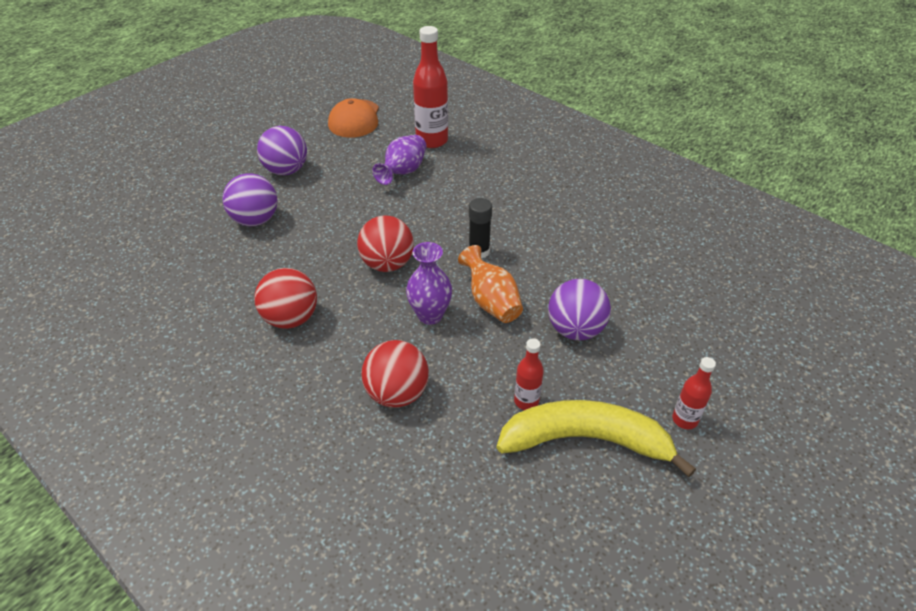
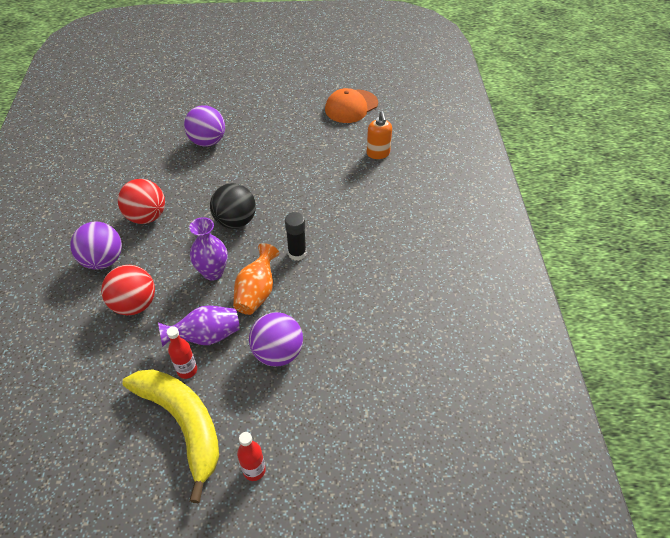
camera: 45 degrees right, 5 degrees up
(286, 170) = (264, 119): purple ball -> purple ball (103, 260)
(387, 264) = (235, 221): red ball -> black ball
(403, 172) = (328, 165): purple vase -> purple vase (206, 336)
(432, 141) = (378, 153): red bottle -> orange soap dispenser

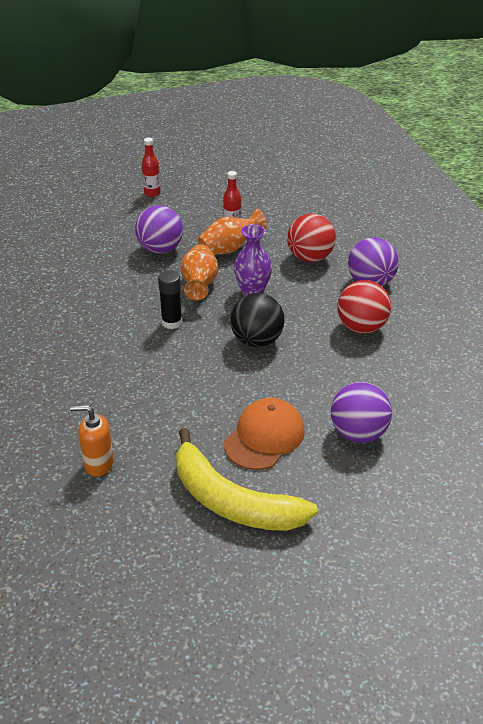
camera: 165 degrees right, 10 degrees down
(183, 424) = (216, 203): yellow banana -> yellow banana (232, 501)
(206, 336) = (229, 248): purple vase -> orange vase
(351, 106) = (160, 548): orange cap -> orange cap (264, 437)
(378, 153) = (98, 464): orange soap dispenser -> orange soap dispenser turned 60 degrees counterclockwise

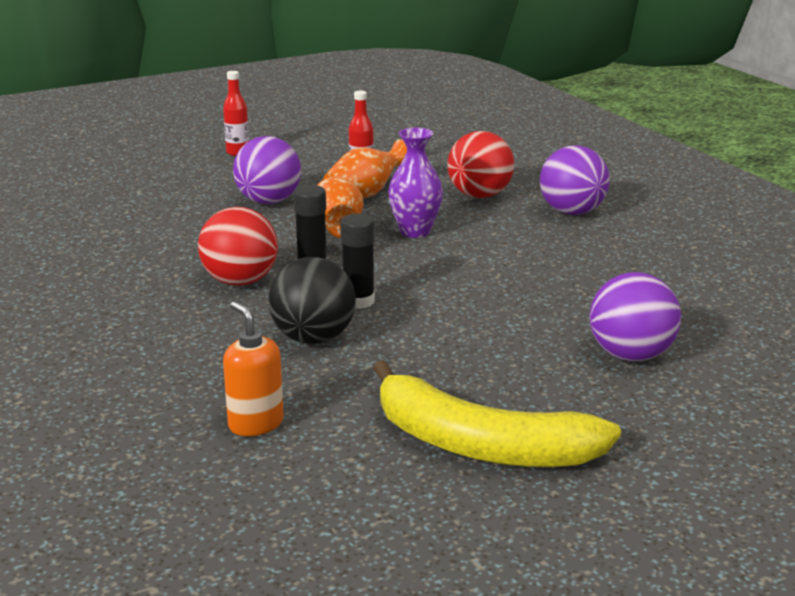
camera: 10 degrees left, 15 degrees down
(98, 464) = (255, 424): orange soap dispenser -> orange soap dispenser turned 60 degrees clockwise
(193, 359) = (358, 301): none -> black glue stick
(257, 340) = (442, 276): black ball -> black ball (313, 338)
(264, 437) = (497, 372): orange cap -> none
(361, 327) = (581, 253): red ball -> red ball (240, 281)

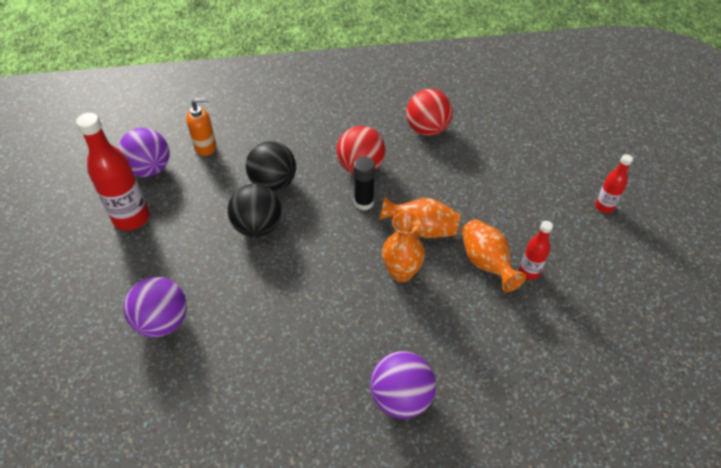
camera: 110 degrees right, 25 degrees up
(268, 201) = (489, 204): purple ball -> purple ball (150, 169)
(358, 301) = (307, 213): black glue stick -> none
(412, 330) = (258, 227): none -> black ball
(415, 231) = (401, 272): purple vase -> orange vase
(479, 195) = (461, 341): red ball -> red ball (427, 130)
(480, 445) = (131, 218): yellow banana -> red bottle

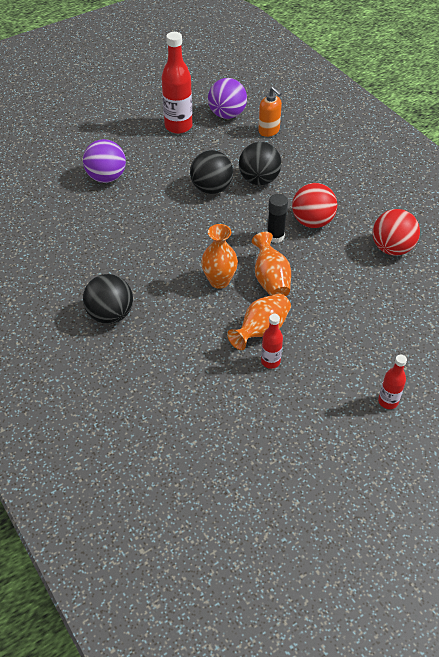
camera: 65 degrees right, 0 degrees up
(401, 398) = (110, 314): purple ball -> black ball

